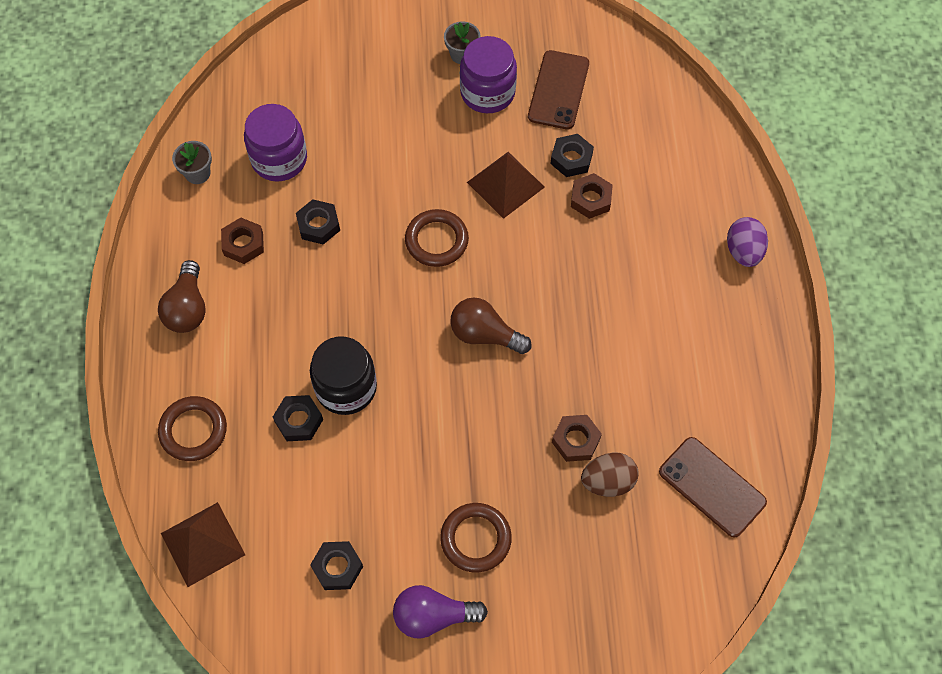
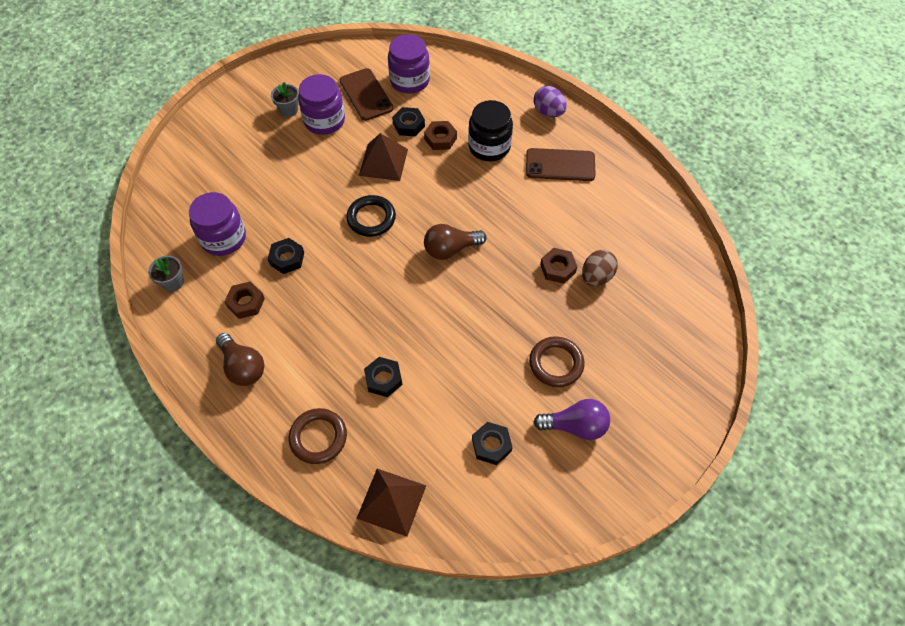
camera: 40 degrees left, 5 degrees down
(346, 387) = (395, 338): black jar -> black jar (489, 147)
(433, 616) = (575, 426): purple light bulb -> purple light bulb turned 135 degrees counterclockwise
(436, 240) = (371, 218): brown ring -> black ring
(621, 104) = (409, 81): none -> purple jar
(712, 487) = (651, 239): brown phone -> brown phone (560, 165)

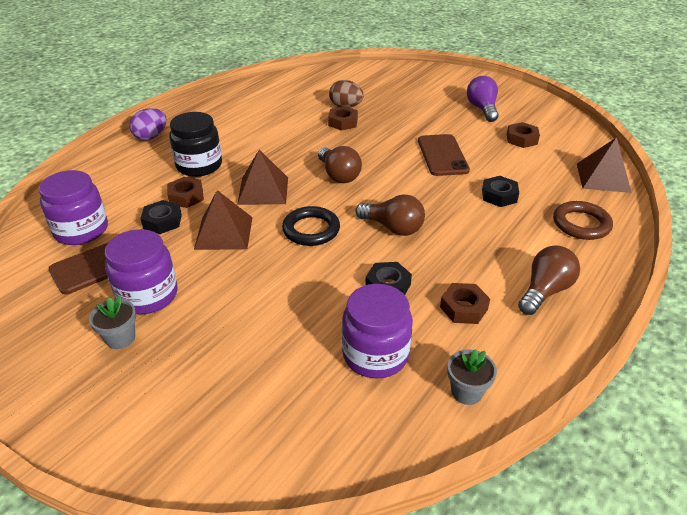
camera: 100 degrees left, 20 degrees down
(357, 277) = (393, 228): none -> brown light bulb
(438, 190) = (263, 190): none -> brown pyramid
(491, 445) = (521, 139): black nut -> brown nut
(556, 363) = (435, 118): brown ring -> none
(560, 165) = (223, 127): brown phone -> brown phone (442, 155)

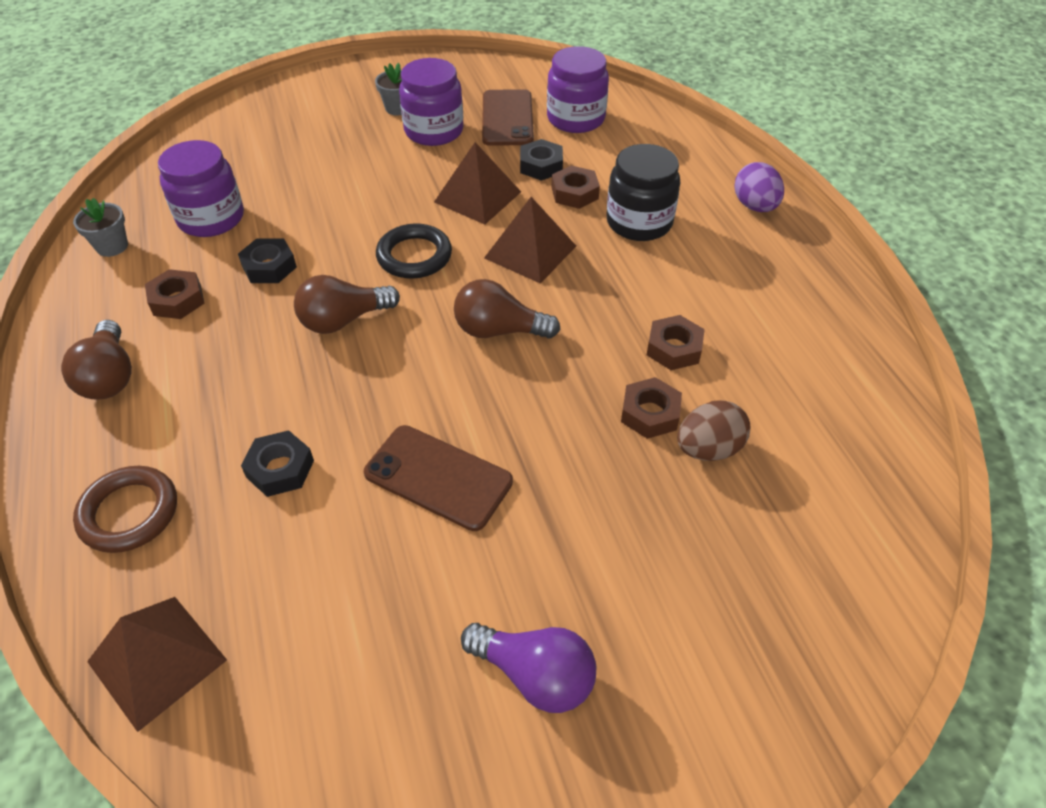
camera: 125 degrees right, 10 degrees up
(521, 139) = (373, 642): brown nut -> brown nut (674, 348)

